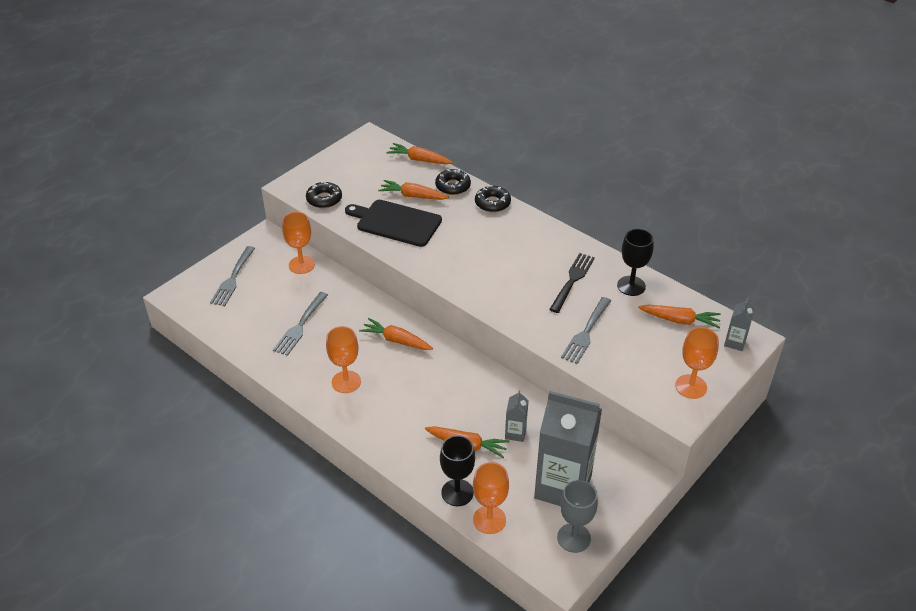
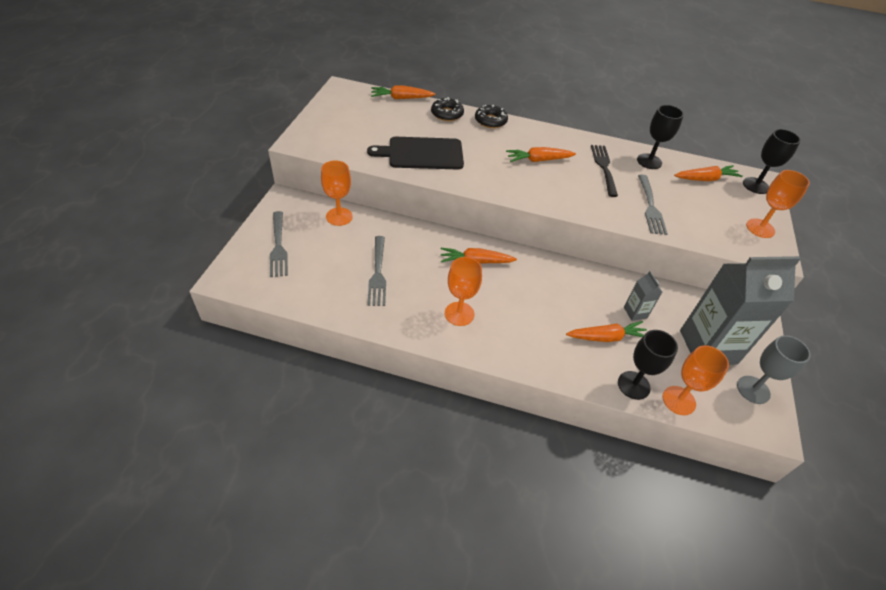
camera: 30 degrees left, 5 degrees up
(324, 199) = (339, 147): black donut -> none
(413, 196) = (419, 128): orange carrot -> orange carrot (538, 160)
(735, 342) = (755, 185): grey carton -> black goblet

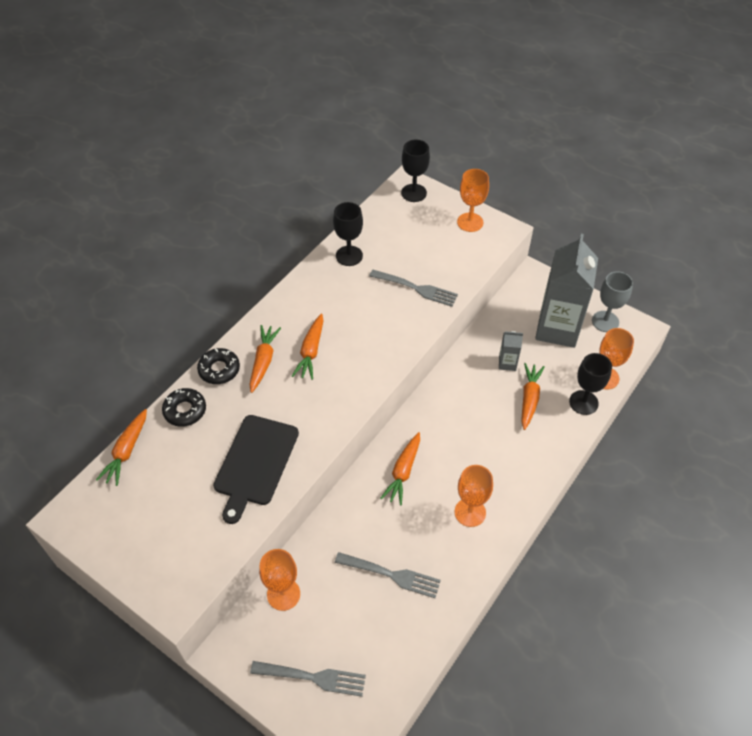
camera: 65 degrees left, 5 degrees up
(604, 168) = (345, 298): black fork -> none
(705, 179) = (391, 225): orange carrot -> orange carrot (263, 361)

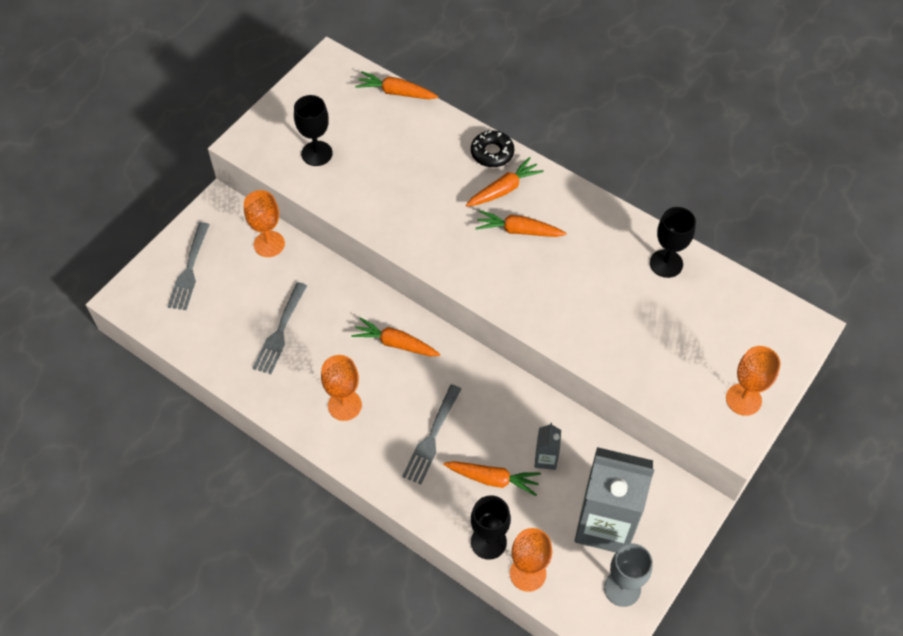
camera: 90 degrees right, 5 degrees up
(185, 410) = (441, 130): black donut -> none
(255, 463) = (379, 190): black cutting board -> none
(263, 361) = (504, 189): orange carrot -> orange carrot turned 45 degrees counterclockwise
(414, 193) = (789, 335): black goblet -> black goblet (317, 153)
(416, 288) = (619, 333): grey fork -> grey fork (431, 437)

